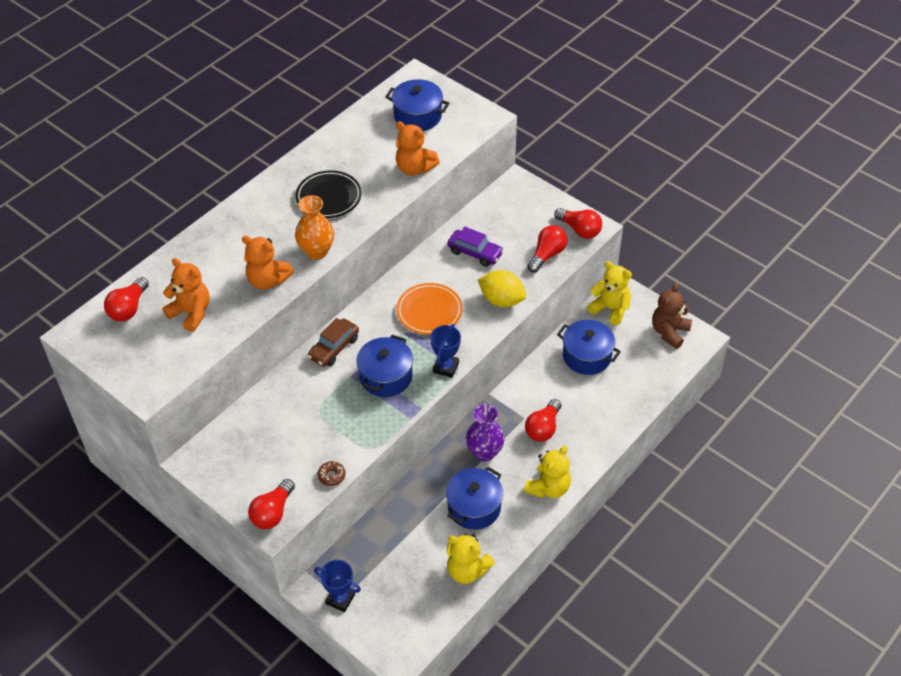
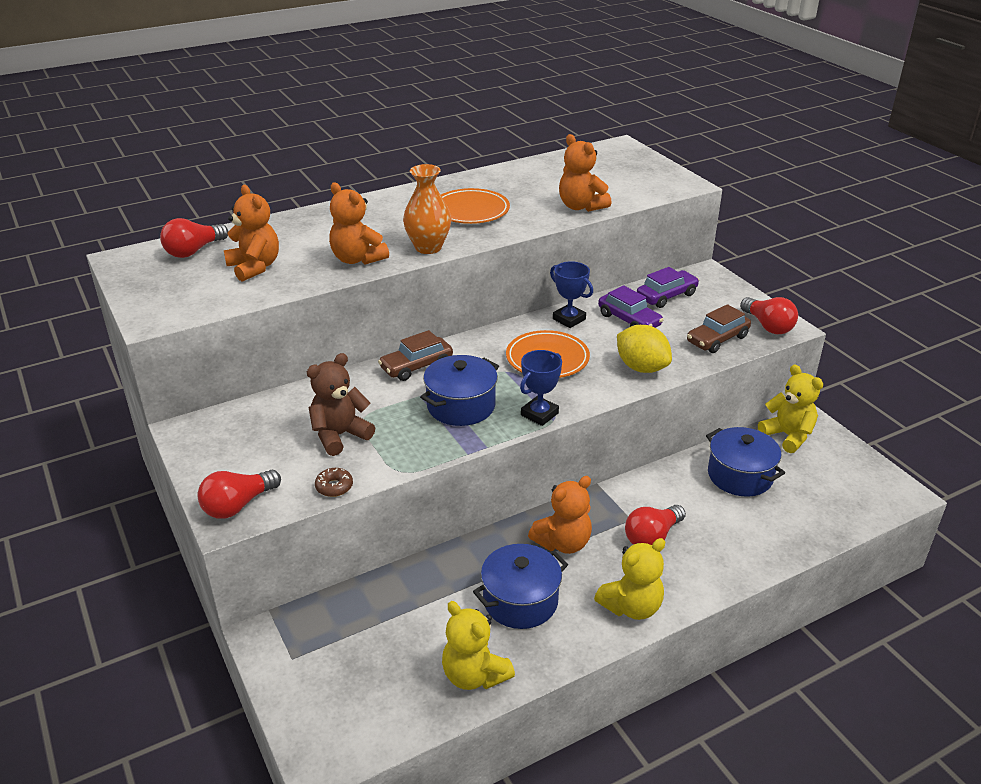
camera: 20 degrees right, 15 degrees down
(329, 197) = (470, 211): black plate -> orange plate
(340, 599) = (290, 657): blue trophy -> blue trophy (569, 319)
(418, 116) = (607, 171): blue pot -> none
(484, 452) = (563, 543): purple vase -> orange teddy bear
(494, 218) = (666, 296): none -> purple car
(547, 255) = (717, 339): red light bulb -> brown car
(669, 332) = (861, 477): brown teddy bear -> brown teddy bear (340, 435)

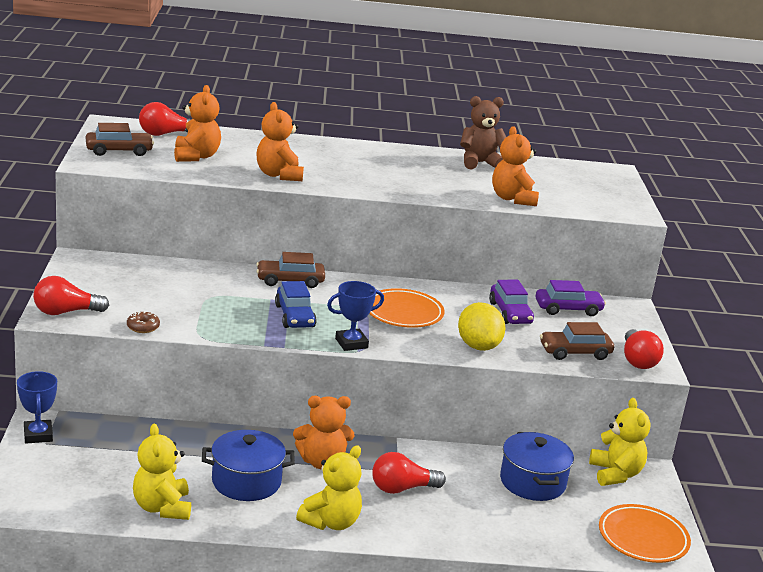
camera: 25 degrees right, 10 degrees down
(168, 291) = (119, 151): none -> brown car
(340, 435) = (181, 300): brown teddy bear -> brown teddy bear (479, 163)
(428, 247) = (344, 185): orange vase -> none
(461, 406) = (295, 316): blue pot -> blue car
(470, 211) = (412, 173): orange plate -> orange plate (643, 538)
(569, 319) = (456, 295): blue trophy -> blue trophy (38, 435)
(631, 607) = (331, 522): yellow teddy bear -> yellow teddy bear turned 45 degrees counterclockwise

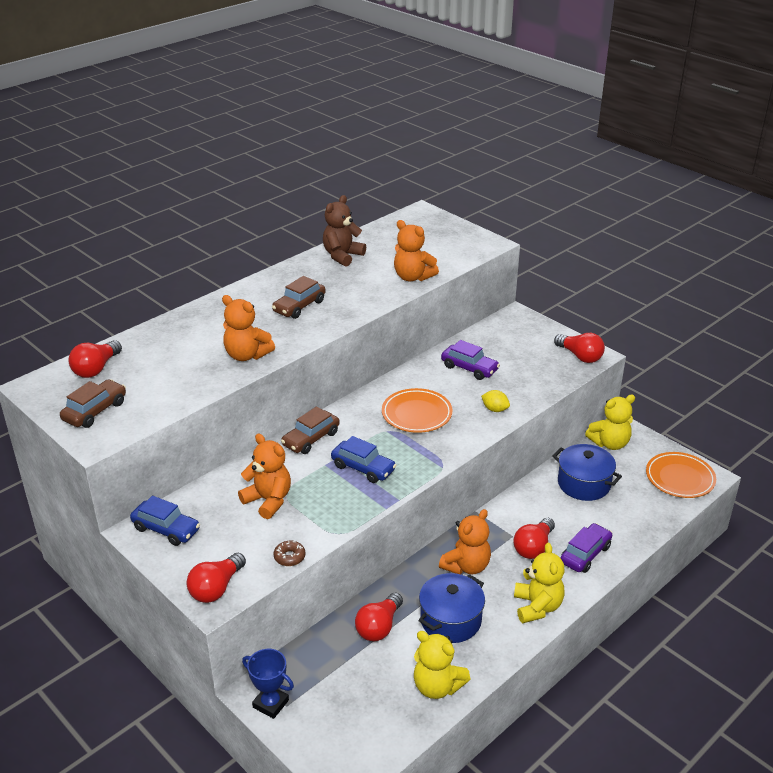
camera: 40 degrees left, 10 degrees up
(96, 268) = (166, 529): none -> blue car
(187, 449) = (379, 627): none -> red light bulb
(196, 156) = (160, 376): orange teddy bear -> orange teddy bear (268, 500)
(351, 343) = (429, 464): blue trophy -> none
(478, 346) = (495, 409): yellow lemon -> yellow lemon, size x0.56
(568, 309) = (491, 341): purple car -> purple car (585, 554)
(575, 352) = (545, 374): brown car -> brown car (299, 306)
(615, 474) = (609, 443): yellow teddy bear -> yellow teddy bear turned 120 degrees clockwise

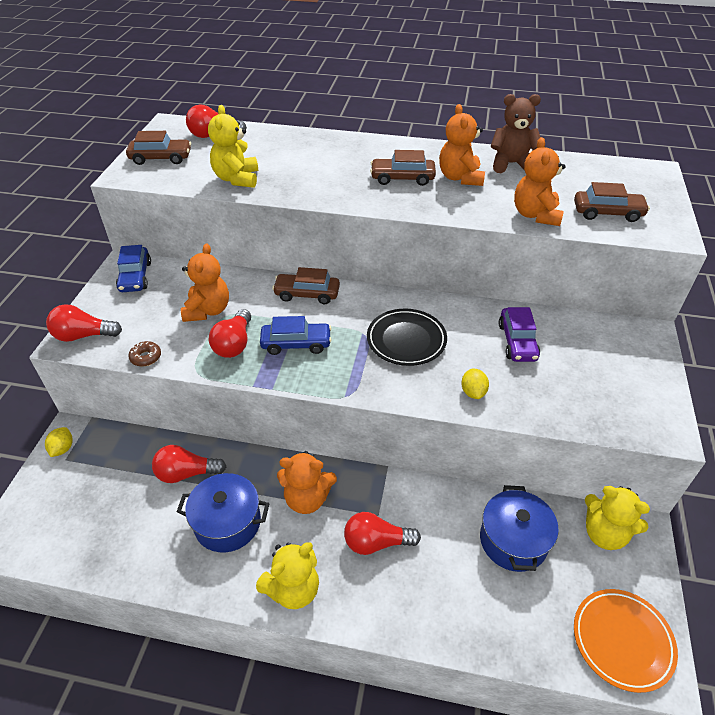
camera: 55 degrees right, 10 degrees up
(247, 355) = (300, 186): orange teddy bear -> orange teddy bear (460, 178)
(270, 704) = (62, 449): blue trophy -> yellow lemon
(363, 468) = (296, 344): blue car -> blue car turned 90 degrees counterclockwise
(416, 414) = (406, 340): orange plate -> black plate
(437, 686) = (138, 556): yellow teddy bear -> yellow teddy bear (237, 179)
(443, 252) = (607, 213): none -> brown car
(580, 356) = (647, 419): red light bulb -> red light bulb (234, 344)
(585, 554) = (404, 597): purple car -> none

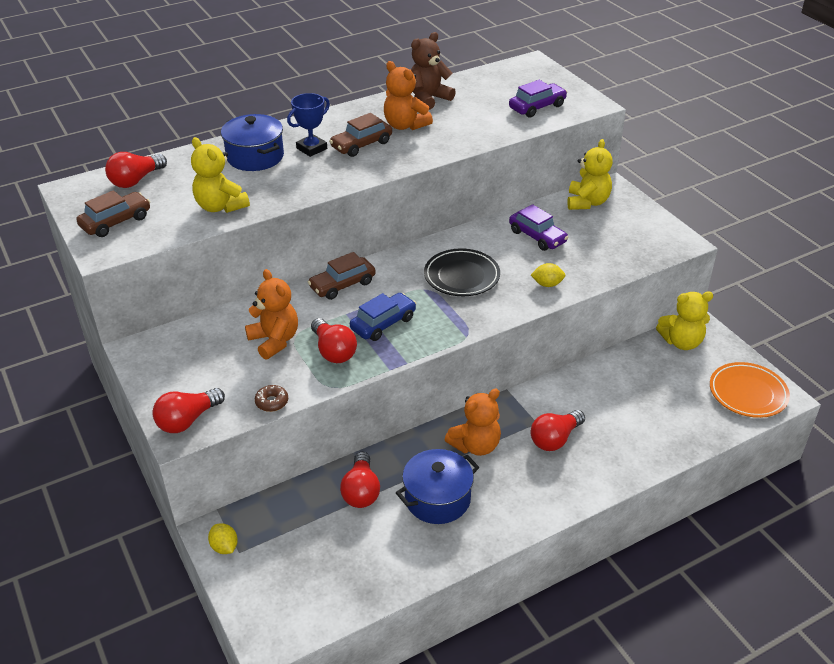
camera: 40 degrees left, 5 degrees down
(135, 277) = (164, 352): blue car -> none
(186, 473) = (361, 491): red light bulb -> red light bulb turned 45 degrees counterclockwise
(293, 589) = (535, 503): yellow teddy bear -> yellow teddy bear (587, 202)
(360, 164) = (311, 148): none -> blue trophy
(473, 392) = (547, 284): yellow lemon -> yellow lemon turned 45 degrees counterclockwise
(513, 540) = (636, 381): blue pot -> blue pot (255, 157)
(535, 215) = (493, 129): orange teddy bear -> none
(607, 213) = (537, 107): brown car -> purple car

